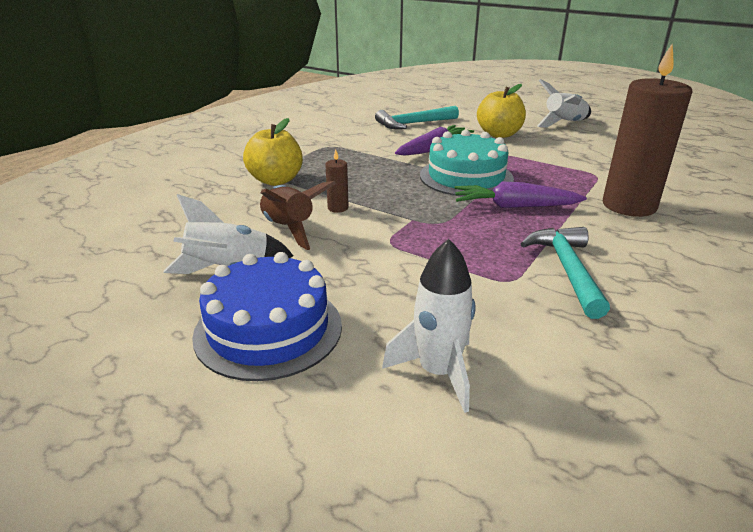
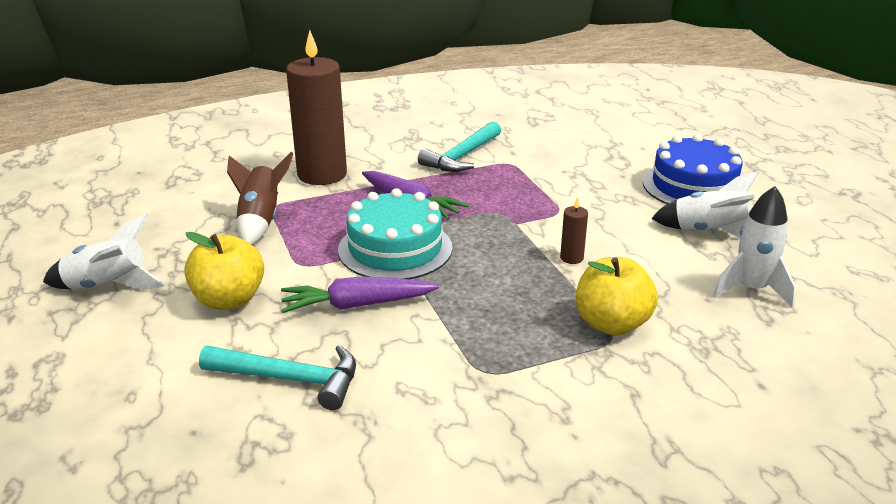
camera: 145 degrees left, 0 degrees up
(289, 229) = (637, 251): brown rocket -> brown rocket (260, 221)
(438, 372) = (610, 144): white rocket -> white rocket (751, 289)

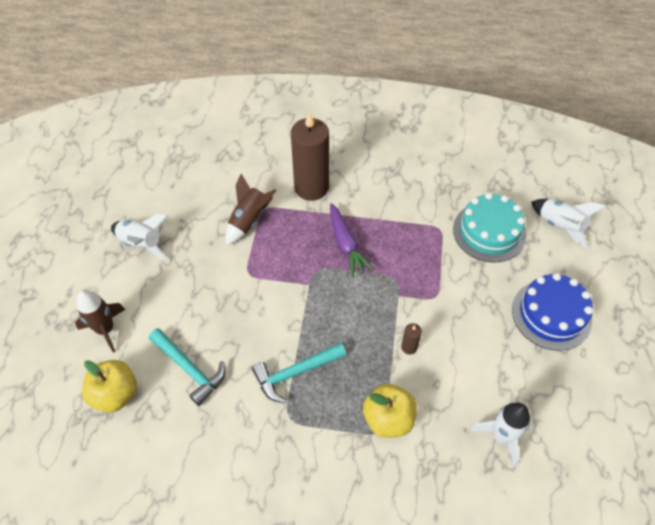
camera: 30 degrees right, 25 degrees up
(110, 388) = (105, 329): none -> brown rocket
(229, 300) = (194, 287): yellow apple -> yellow apple (115, 394)
(357, 305) = (257, 326): purple carrot -> none
(395, 248) = (309, 285): turquoise cake -> turquoise cake (489, 232)
(462, 157) = (412, 207): turquoise hammer -> turquoise hammer (295, 373)
(709, 231) = (521, 367): white rocket -> white rocket (560, 226)

